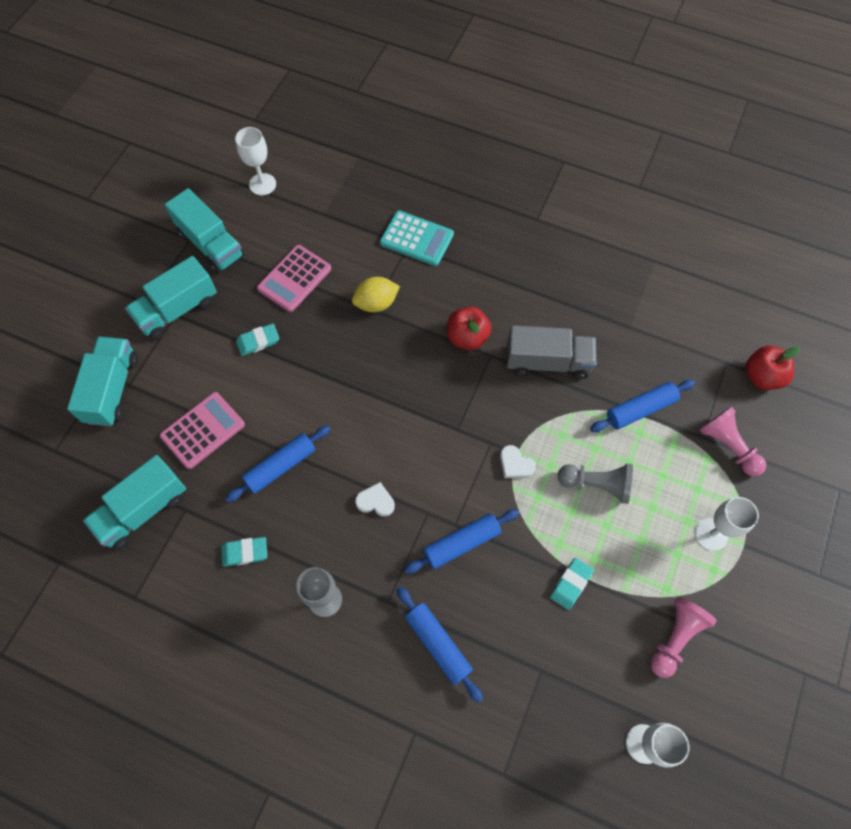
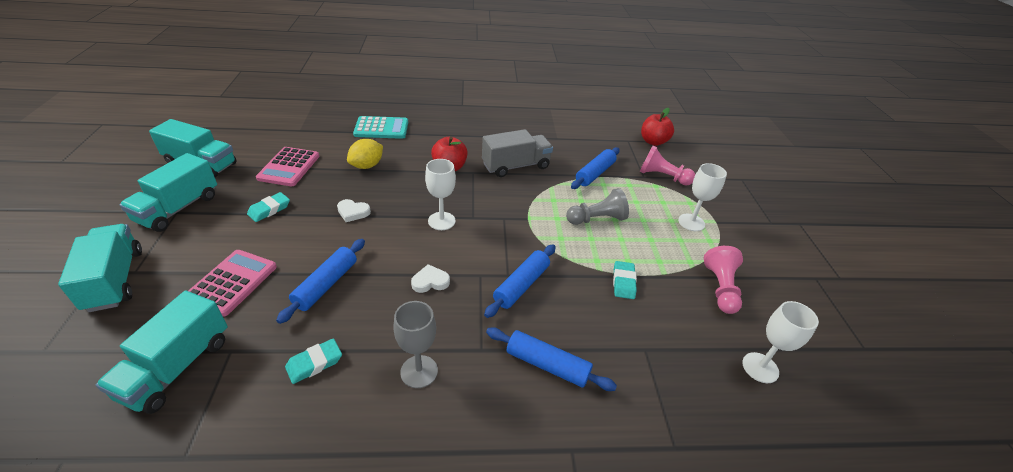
camera: 30 degrees left, 25 degrees down
(262, 184) = (239, 125): white goblet -> white goblet (441, 221)
(515, 464) = (531, 225): white heart -> white heart (353, 212)

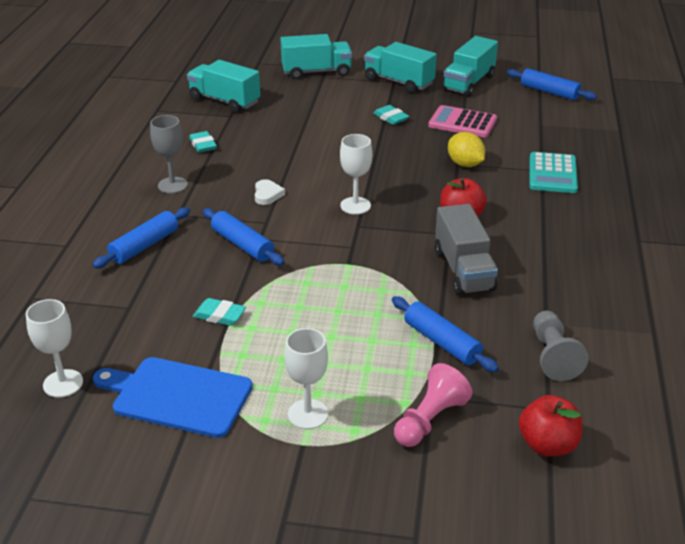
camera: 105 degrees right, 5 degrees down
(232, 282) = (299, 110): pink calculator -> none
(326, 285) = (282, 147): blue rolling pin -> blue rolling pin (549, 92)
(353, 212) = (379, 157): white heart -> none
(597, 219) = (335, 320): grey pawn -> grey pawn (553, 356)
(720, 288) = (178, 396): pink pawn -> blue cutting board

